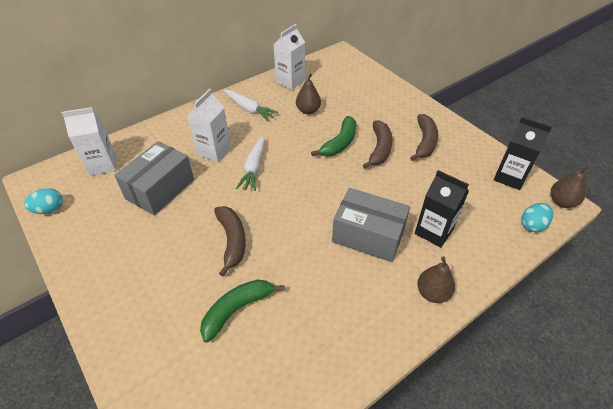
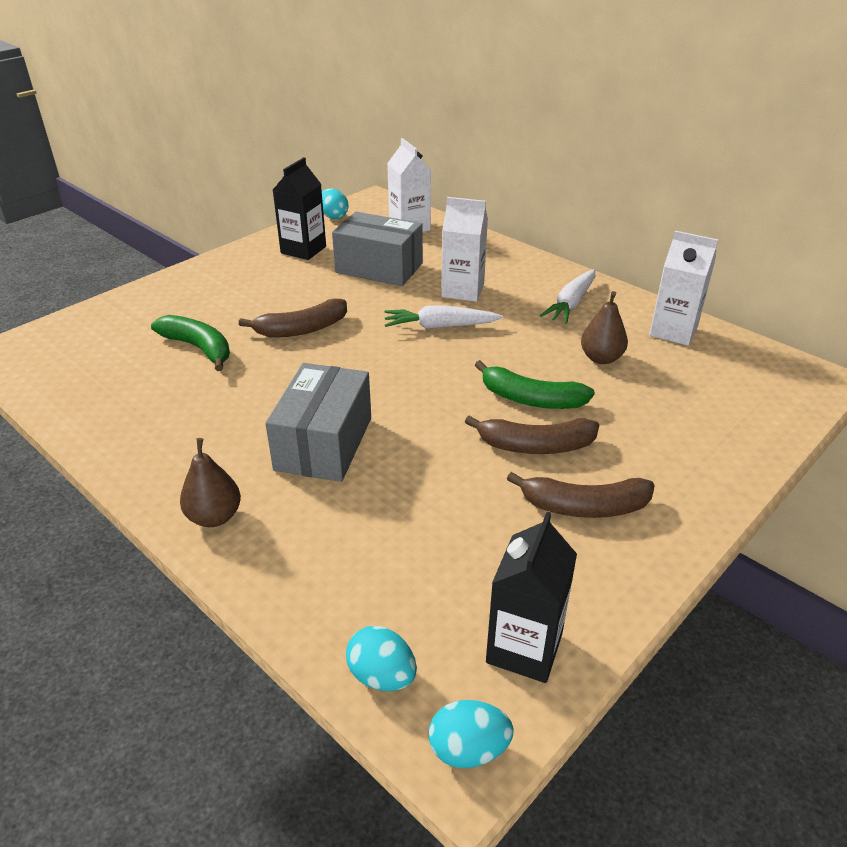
camera: 80 degrees right, 10 degrees down
(434, 231) = (343, 519): black carton -> black carton (303, 250)
(561, 202) = (468, 749): brown pear -> turquoise egg

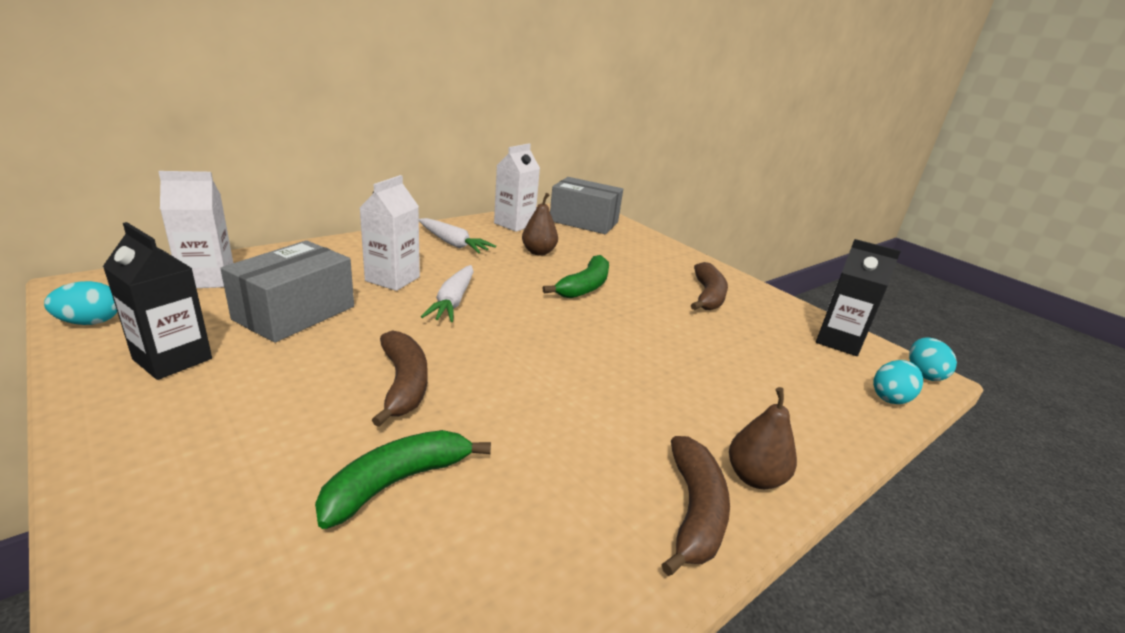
camera: 85 degrees left, 10 degrees down
(324, 443) = (635, 393): grey box -> grey box (584, 221)
(535, 446) = (643, 297): brown banana -> brown banana (694, 511)

